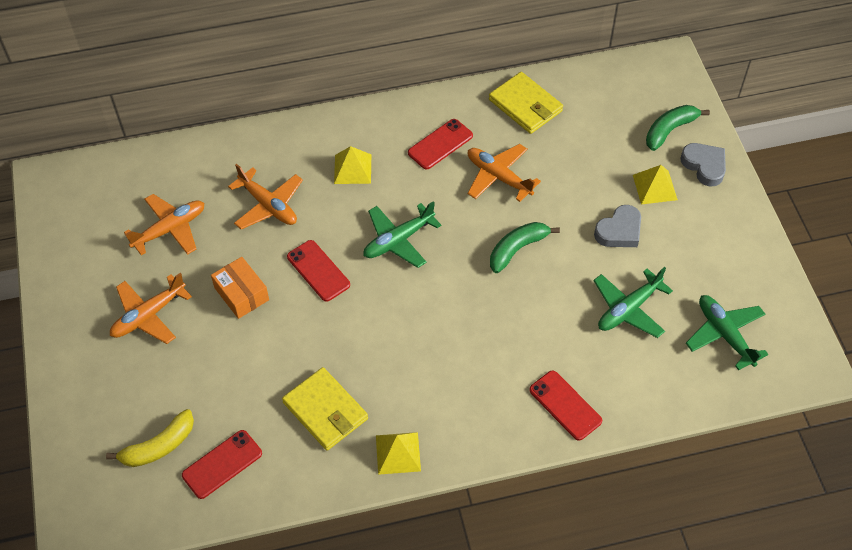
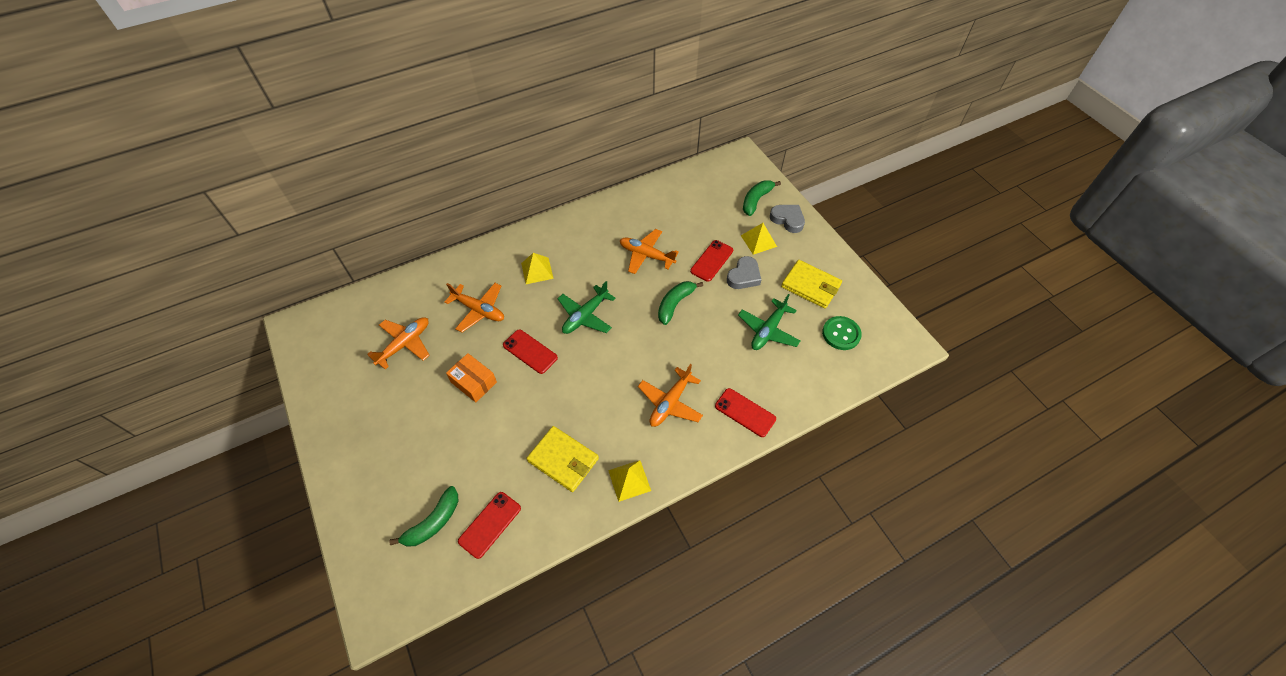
camera: 15 degrees left, 0 degrees up
(148, 315) = (401, 416): orange plane -> orange plane (670, 403)
(159, 446) = (433, 522): yellow banana -> green banana
(440, 144) = (597, 240): red phone -> red phone (711, 261)
(525, 105) = (651, 202): yellow wallet -> yellow wallet (810, 286)
(724, 334) = (841, 334): green plane -> green button

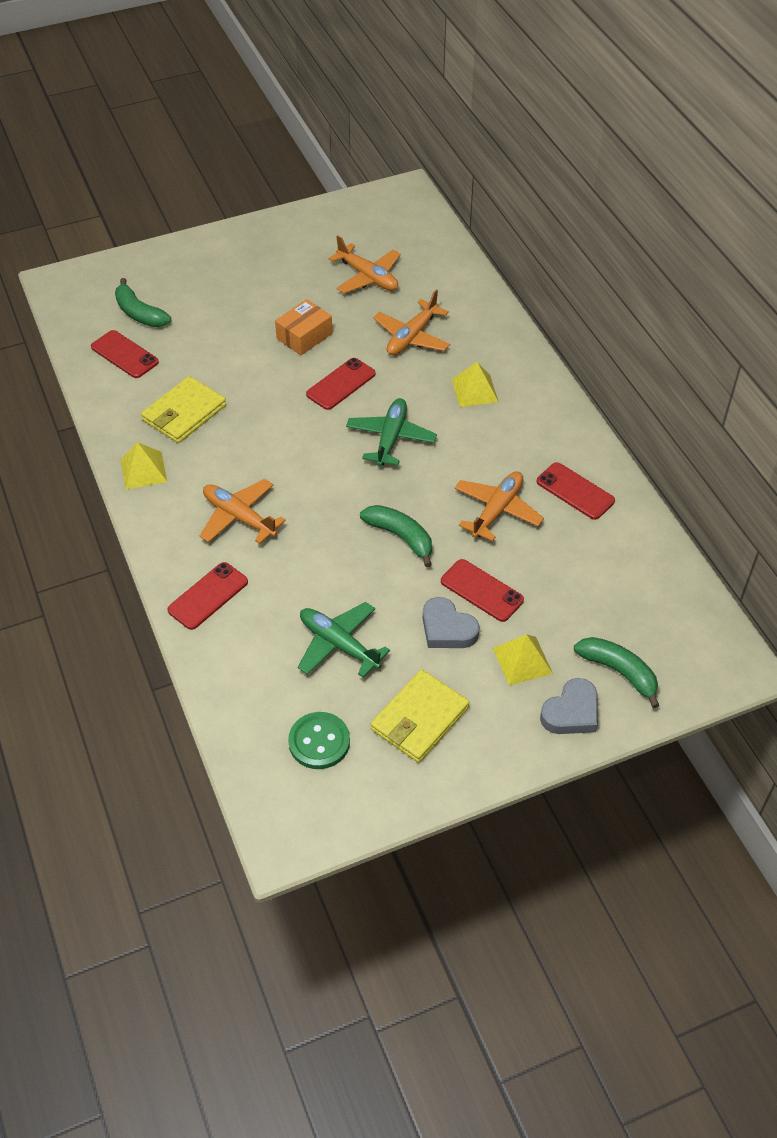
camera: 95 degrees right, 5 degrees down
(585, 316) = (390, 438): green plane -> green plane turned 60 degrees clockwise
(626, 218) = (575, 491): none -> red phone

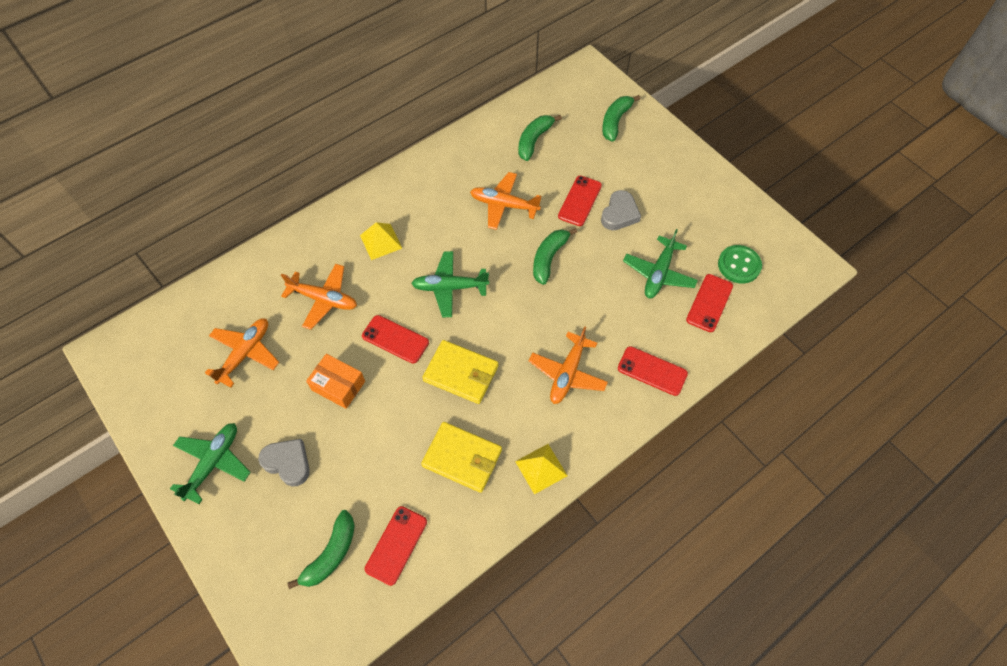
camera: 105 degrees left, 10 degrees up
(261, 250) = (213, 462): none -> green plane
(419, 718) = (695, 215): yellow wallet -> yellow wallet (461, 373)
(522, 660) = (627, 170): yellow pyramid -> none
(571, 712) = (655, 140): grey heart -> grey heart (288, 463)
(575, 491) = (471, 163): red phone -> red phone (709, 303)
(601, 566) = (534, 140): none -> green banana

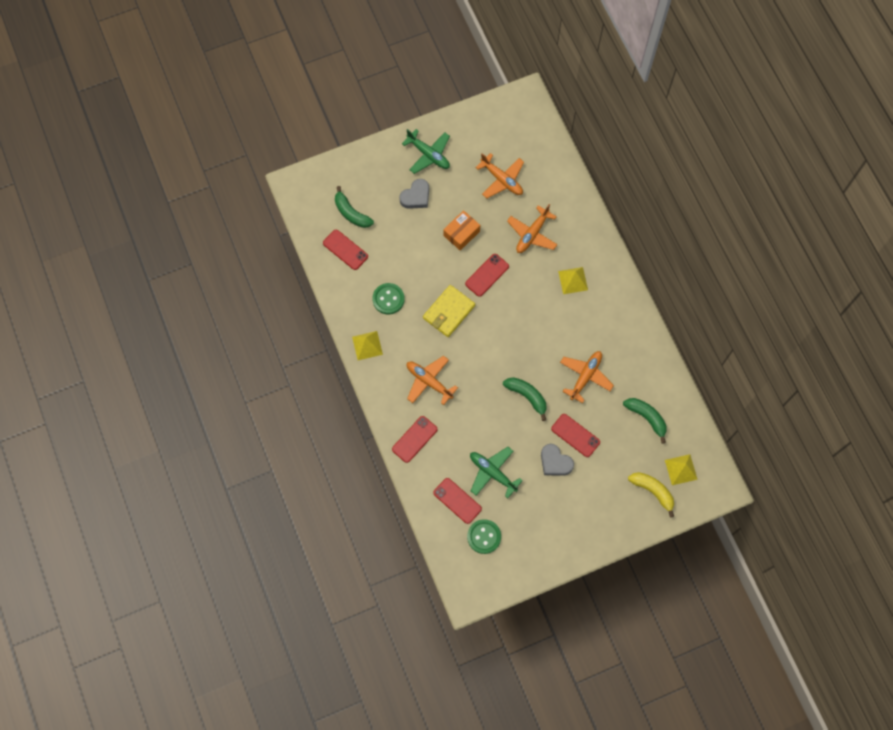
camera: 105 degrees right, 10 degrees up
(449, 287) = (520, 320): green plane -> none
(462, 458) = (388, 299): yellow wallet -> green button
(581, 103) = (681, 469): none -> yellow pyramid
(615, 121) = (653, 491): green banana -> yellow banana

